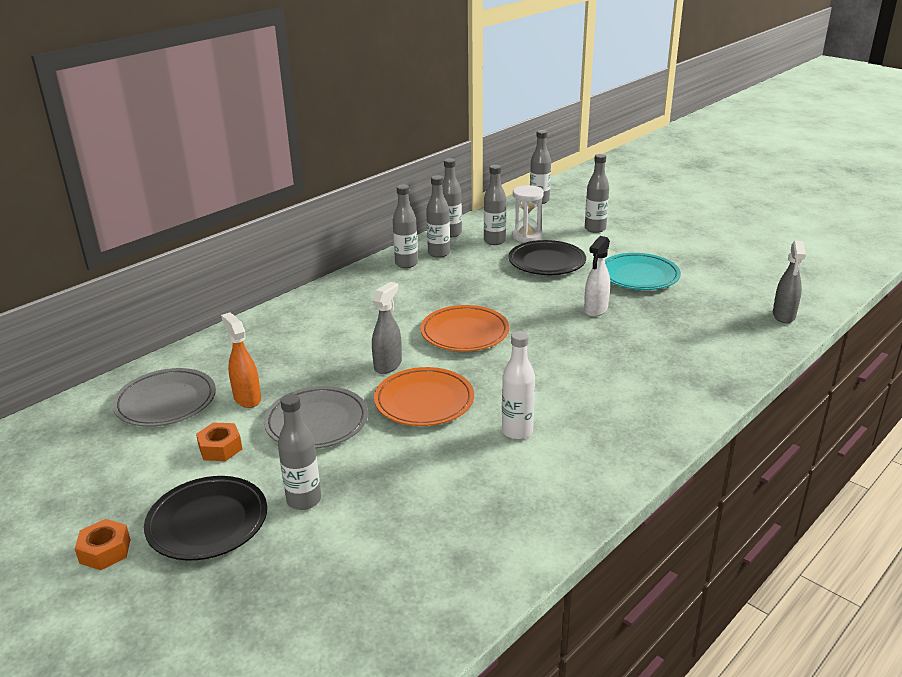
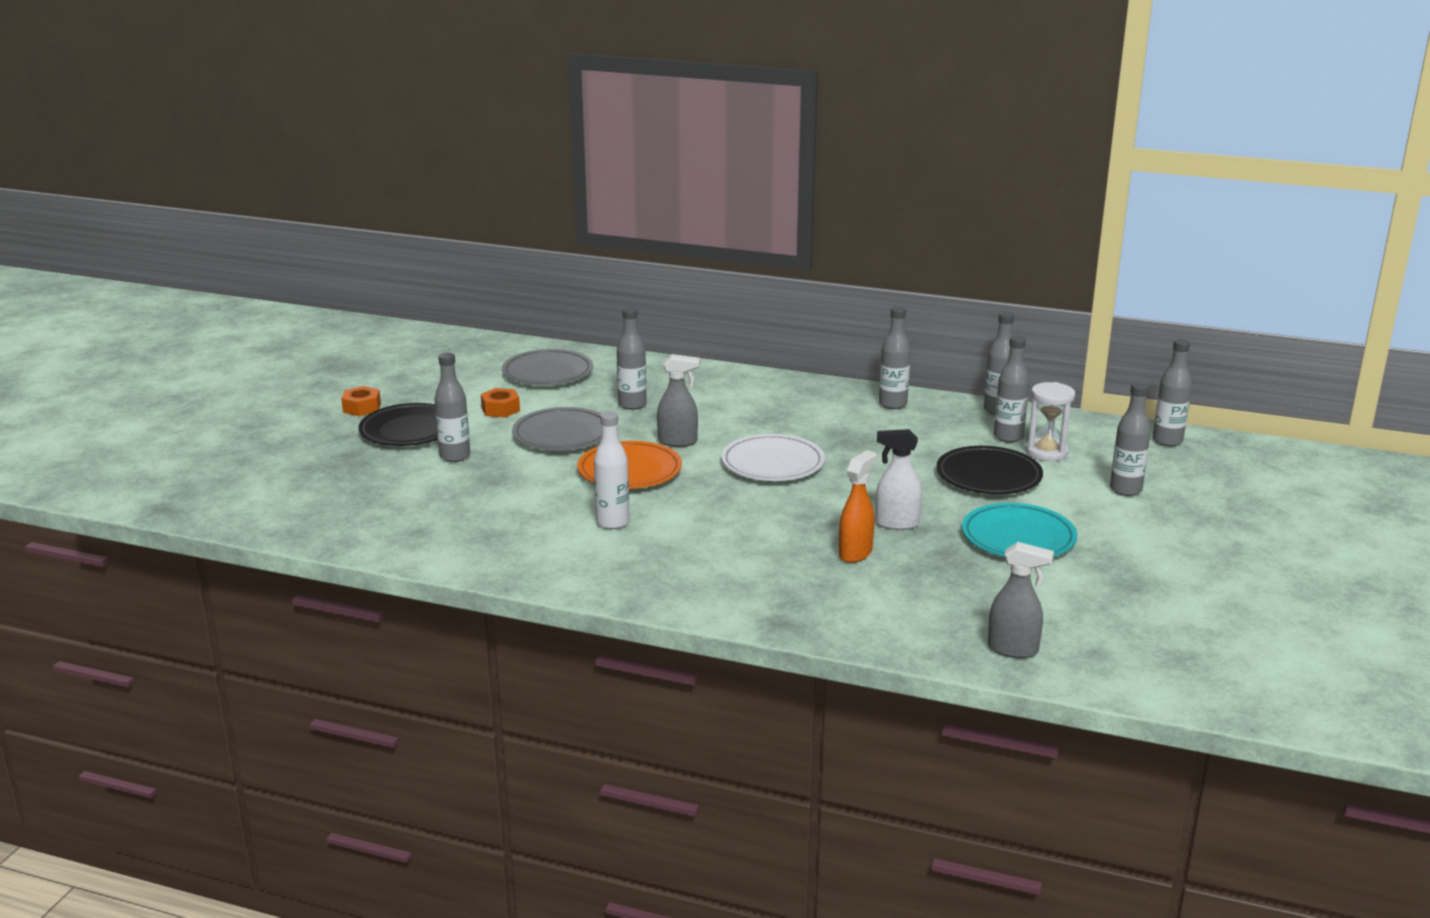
camera: 65 degrees right, 5 degrees down
(247, 398) = (576, 400): orange spray bottle -> orange spray bottle (855, 553)
(439, 253) = (938, 414): grey bottle -> grey bottle (632, 405)
(464, 333) = (772, 463): orange plate -> white plate
(783, 316) = (1013, 650): grey spray bottle -> grey spray bottle turned 150 degrees counterclockwise

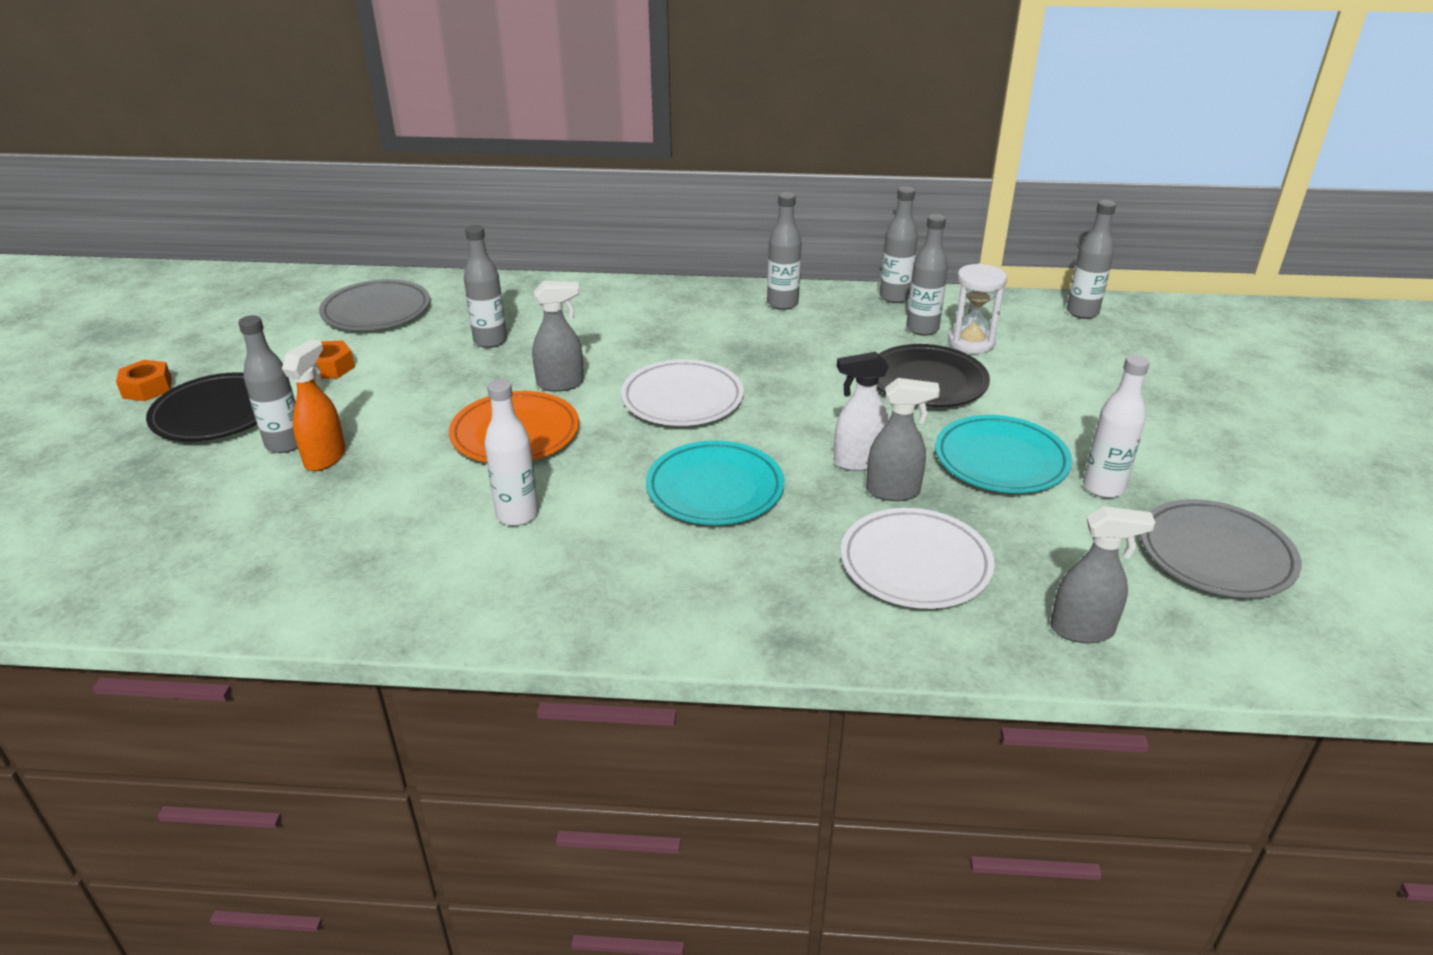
camera: 15 degrees left, 10 degrees up
(562, 435) = (416, 393): grey plate -> grey plate (1215, 554)
(771, 526) = (715, 489): none -> turquoise plate
(855, 553) = (831, 513): orange spray bottle -> orange spray bottle (325, 458)
(905, 593) = (915, 564): none -> white plate
(914, 546) = (893, 491): none -> grey spray bottle
(1094, 567) = (1103, 488): none -> white bottle
(1125, 490) = (1076, 379): grey bottle -> none

